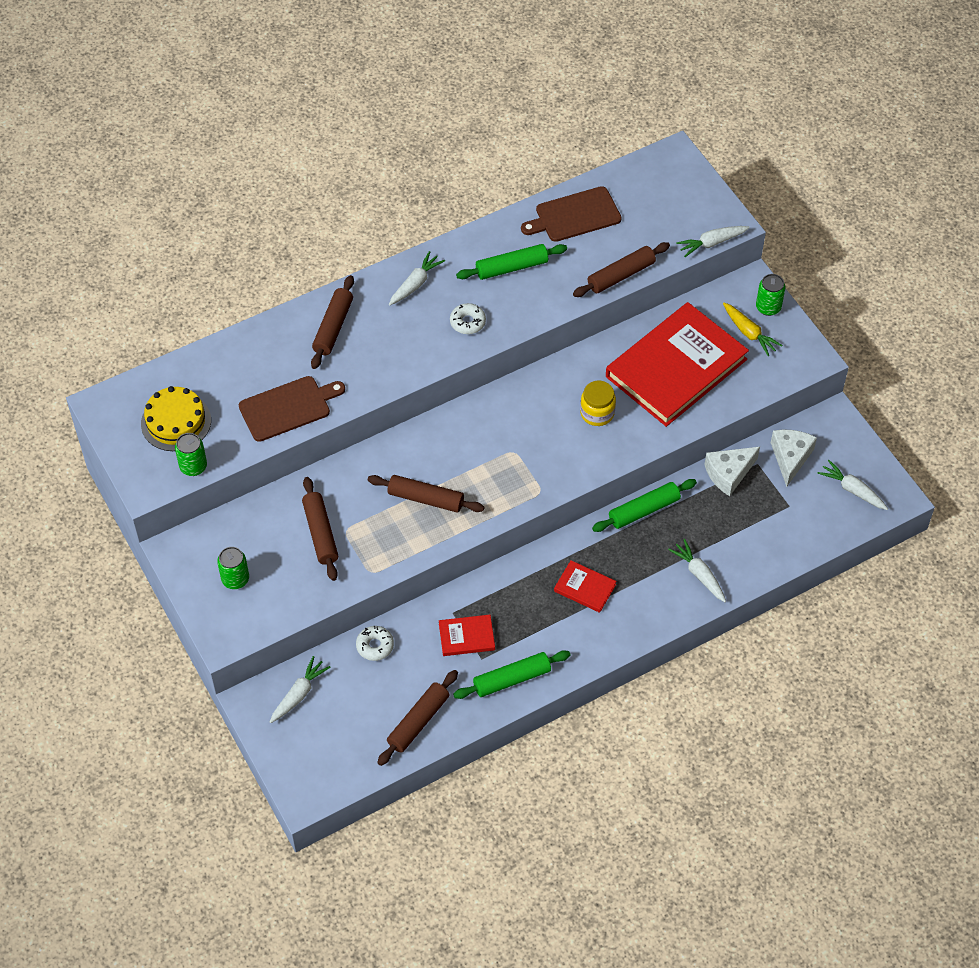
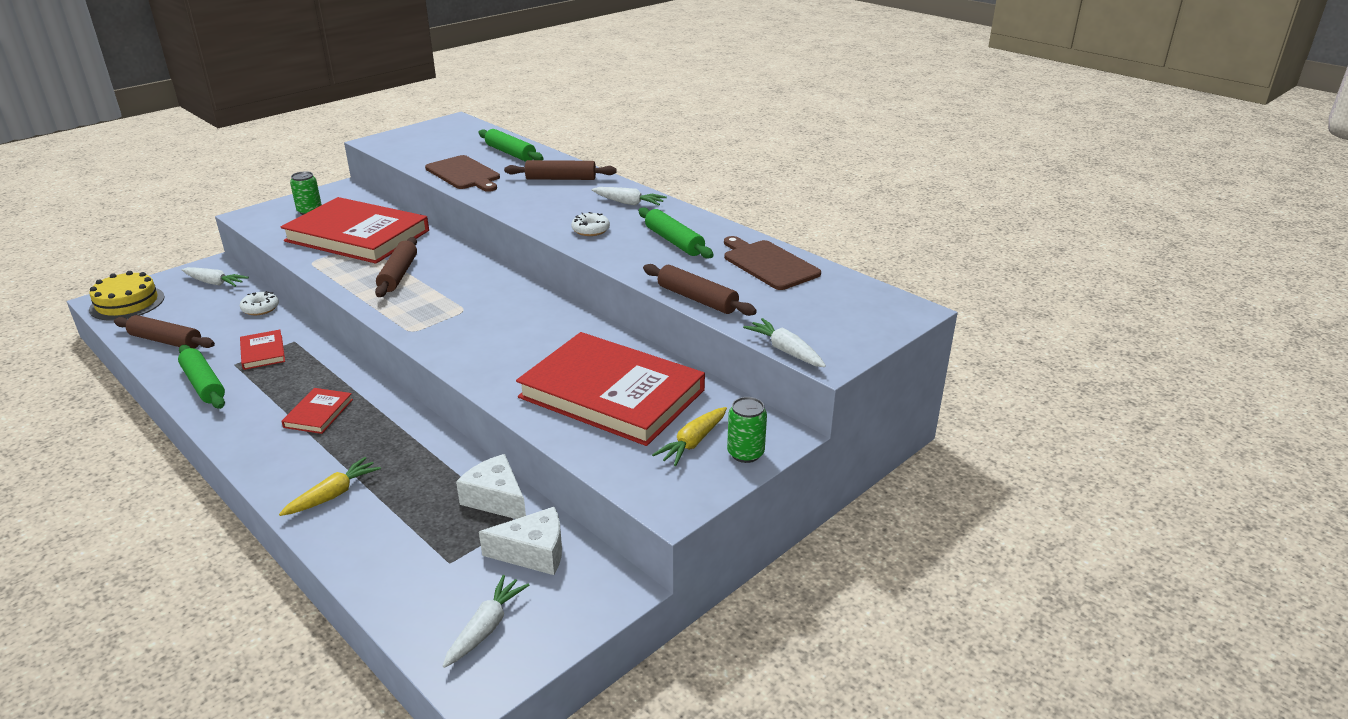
camera: 75 degrees right, 25 degrees down
(176, 422) = (442, 142): yellow cake -> yellow cake (127, 303)
(193, 466) = (396, 152): green can -> none
(320, 533) = (357, 236): brown rolling pin -> red book
(597, 413) = (527, 350): yellow jar -> none
(644, 510) = (430, 439): green rolling pin -> green rolling pin (510, 153)
(699, 574) = (333, 494): white carrot -> yellow carrot

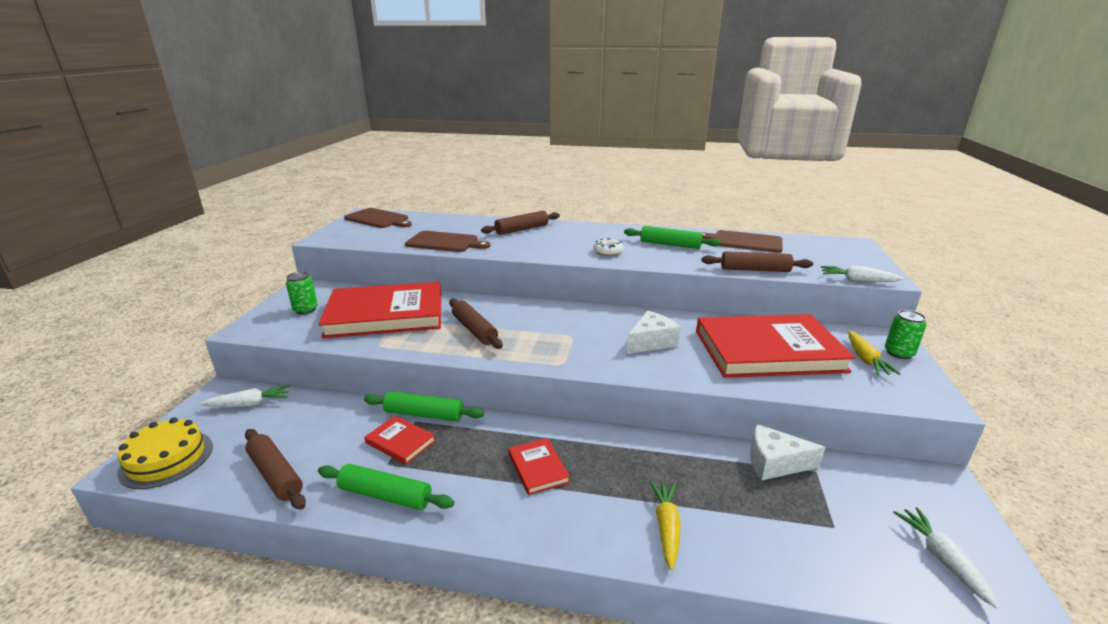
camera: 35 degrees left, 5 degrees down
(166, 341) = (276, 475): brown rolling pin -> brown rolling pin turned 60 degrees clockwise
(260, 308) = (336, 408): white donut -> none
(455, 130) = (378, 219): none -> brown cutting board
(510, 153) = (452, 223): green rolling pin -> green rolling pin (424, 414)
(533, 553) = (863, 486): white cheese -> white cheese (651, 342)
(629, 203) = (596, 232): white carrot -> none

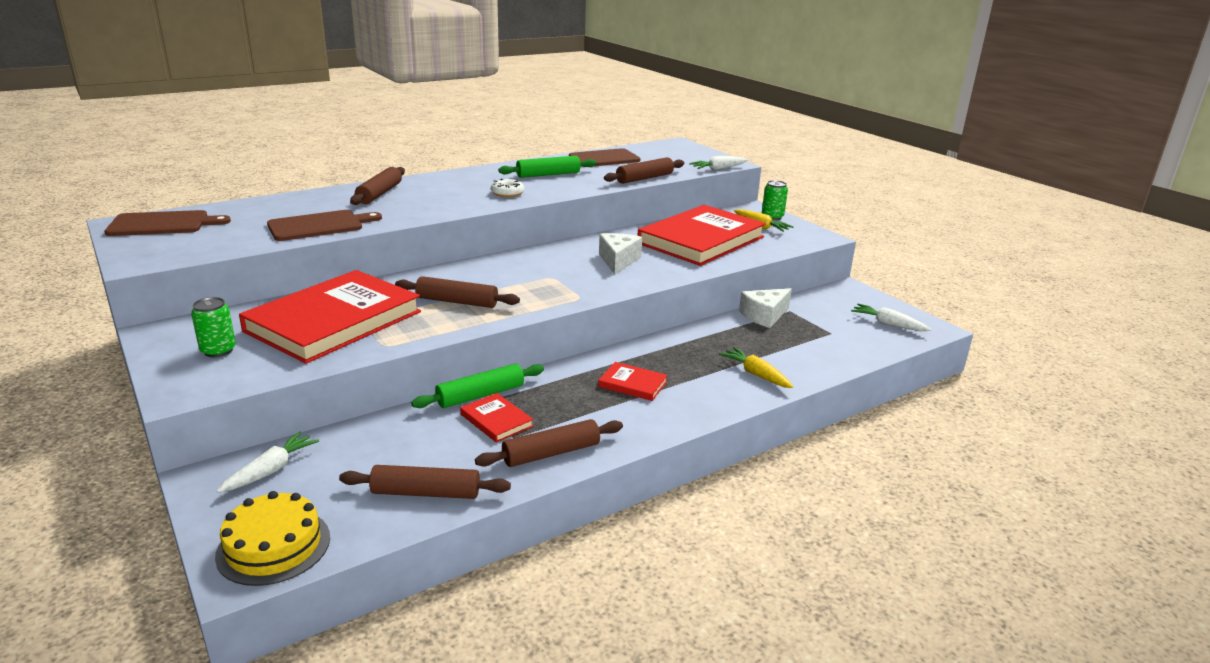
camera: 45 degrees left, 0 degrees up
(385, 495) = (551, 453): green rolling pin -> brown rolling pin
(400, 442) = (496, 420): red book -> red book turned 60 degrees clockwise

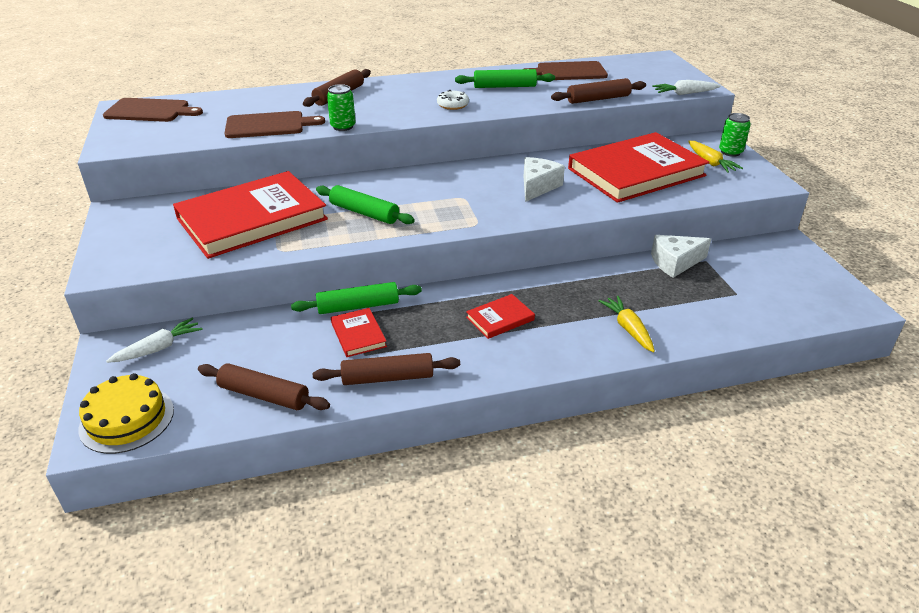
camera: 20 degrees right, 10 degrees up
(218, 350) = (150, 235): green can -> green can (343, 126)
(457, 302) = (364, 213): brown rolling pin -> green rolling pin
(632, 384) = (500, 318): red book -> red book turned 75 degrees counterclockwise
(888, 324) = (808, 293): white carrot -> none

